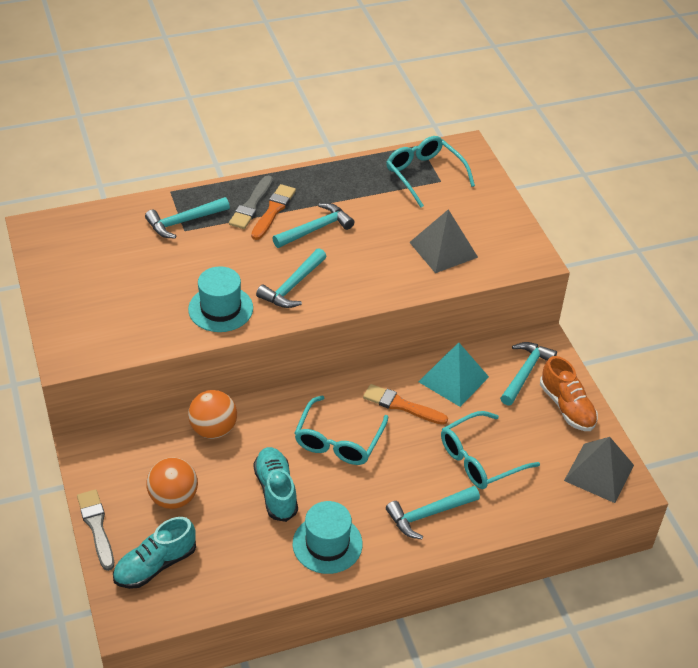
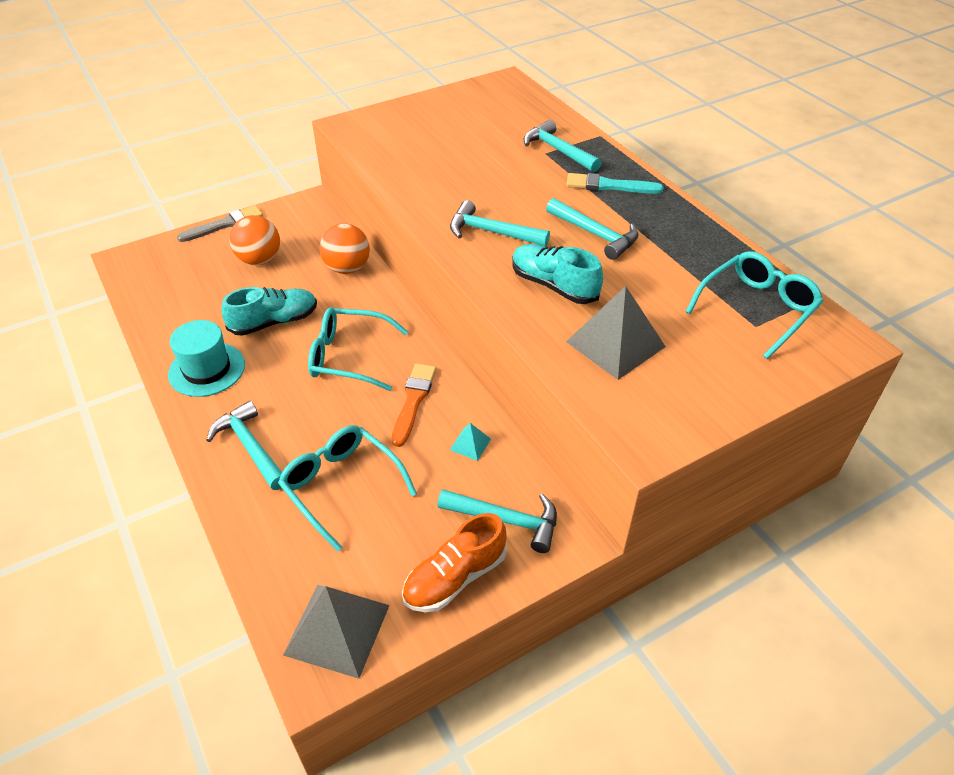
camera: 80 degrees right, 0 degrees up
(155, 565) = (182, 263): turquoise shoe -> turquoise shoe (554, 285)
(220, 309) = (438, 192): turquoise hat -> none
(251, 205) = (609, 186): grey brush -> turquoise brush
(273, 211) = (609, 201): orange brush -> none
(453, 379) = (470, 444): turquoise pyramid -> turquoise pyramid, size x0.47

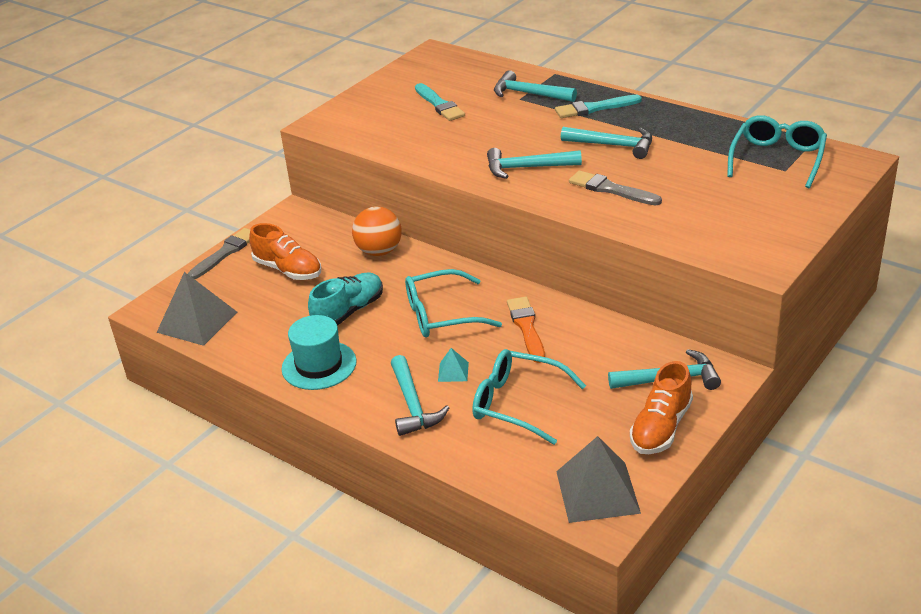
camera: 20 degrees left, 10 degrees down
(250, 447) = (413, 405): turquoise hammer -> turquoise hammer turned 135 degrees counterclockwise
(259, 260) = (288, 270): orange ball -> orange shoe
(467, 137) = (439, 105): none -> turquoise brush
(470, 444) = (599, 340): turquoise pyramid -> turquoise pyramid (453, 372)
(554, 285) = (611, 189): turquoise shoe -> grey brush
(615, 344) = (692, 213): grey pyramid -> grey pyramid (197, 322)

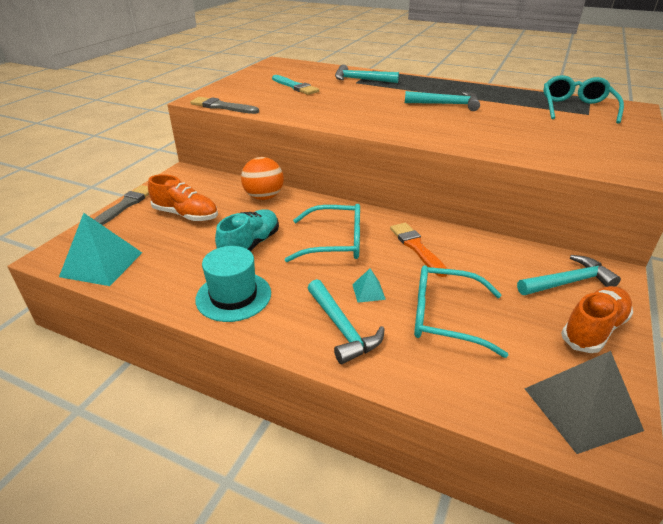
camera: 15 degrees left, 0 degrees up
(197, 322) = (102, 264): grey pyramid -> turquoise pyramid
(440, 315) = (336, 242): turquoise glasses -> turquoise glasses turned 150 degrees counterclockwise
(527, 168) = (387, 119): turquoise hammer -> none
(594, 108) = (415, 86): turquoise brush -> none
(611, 189) = (466, 129): grey brush -> grey brush (222, 107)
(661, 428) = (593, 329): orange shoe -> orange shoe turned 150 degrees counterclockwise

